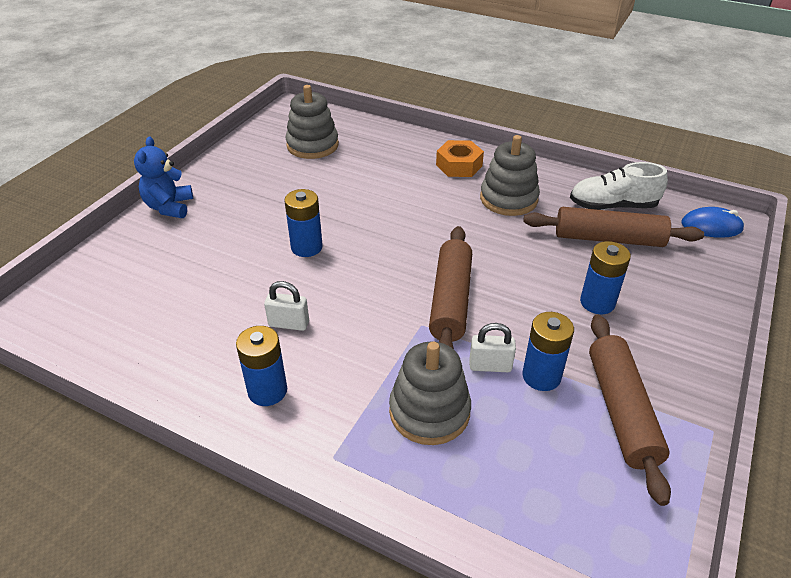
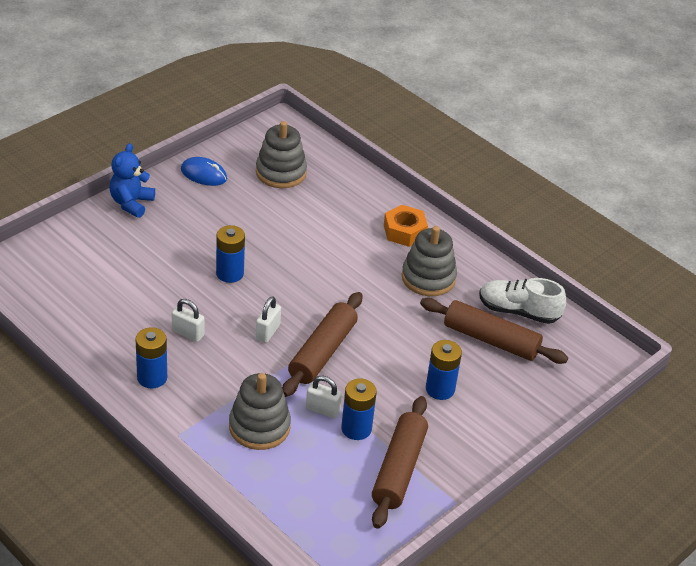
camera: 15 degrees right, 0 degrees up
(379, 296) = (267, 332): none -> white padlock
(711, 226) = (593, 356): blue mouse -> blue mouse (203, 174)

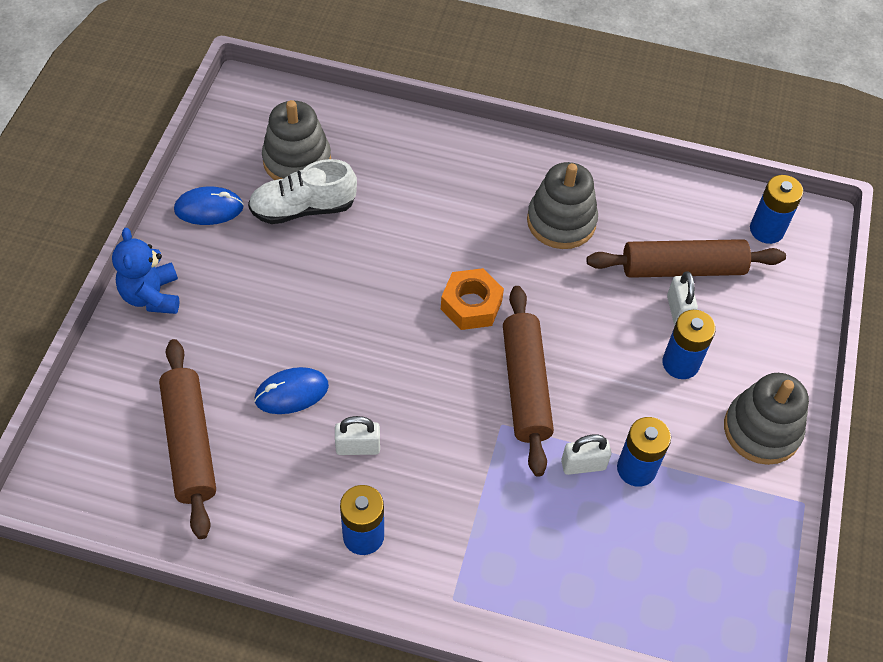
camera: 30 degrees left, 15 degrees up
(172, 288) = (291, 393): none -> blue mouse
(230, 273) = (343, 334): blue battery -> blue battery (766, 230)
(259, 427) = (534, 531): grey stacking toy -> grey stacking toy (761, 430)
(267, 332) = (446, 393): white padlock -> white padlock (678, 311)
(399, 469) = (718, 496): brown rolling pin -> brown rolling pin (190, 443)
(404, 231) = (491, 172): orange nut -> orange nut (471, 305)
(518, 311) = (682, 215): white shoe -> white shoe (303, 208)

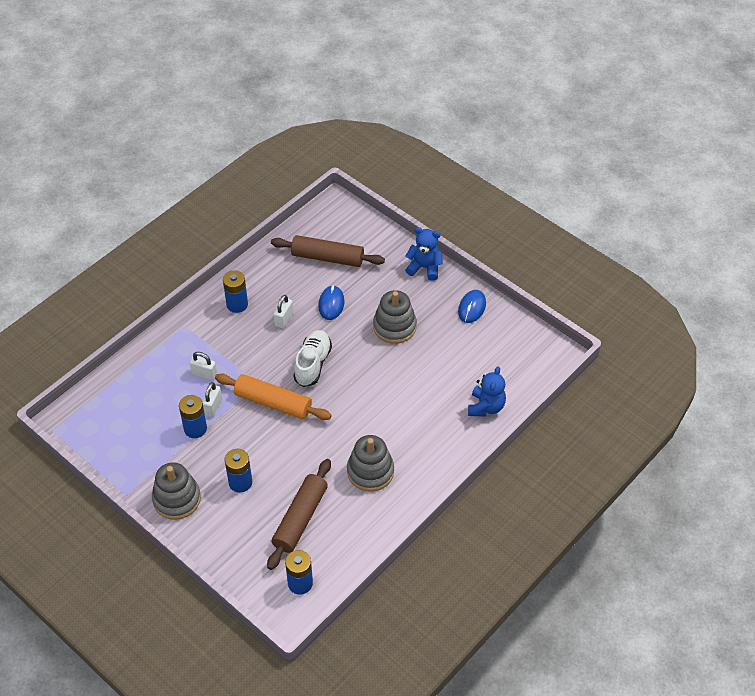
camera: 120 degrees right, 5 degrees down
(297, 160) = (487, 359): grey stacking toy -> grey stacking toy (394, 327)
(303, 208) = (449, 349): white shoe -> white shoe (312, 364)
(381, 137) = (486, 407): none -> blue teddy bear
(471, 305) = (338, 400): orange nut -> none
(525, 386) = (273, 403): brown rolling pin -> orange rolling pin
(678, 311) = (273, 500): white padlock -> white padlock (204, 374)

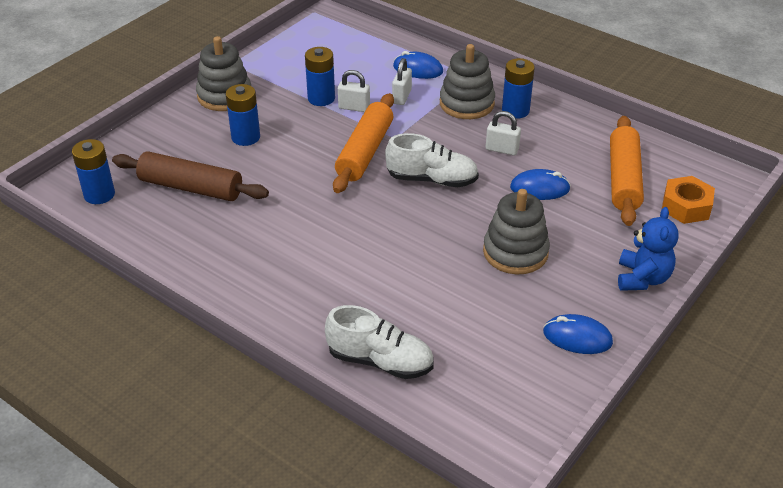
camera: 85 degrees right, 10 degrees down
(166, 360) = (418, 69): none -> blue mouse
(327, 258) = (623, 179): brown rolling pin -> orange rolling pin
(360, 232) = (686, 206): none -> orange nut
(370, 471) = (260, 243): grey stacking toy -> grey stacking toy (466, 103)
(486, 407) = (380, 361): blue teddy bear -> white shoe

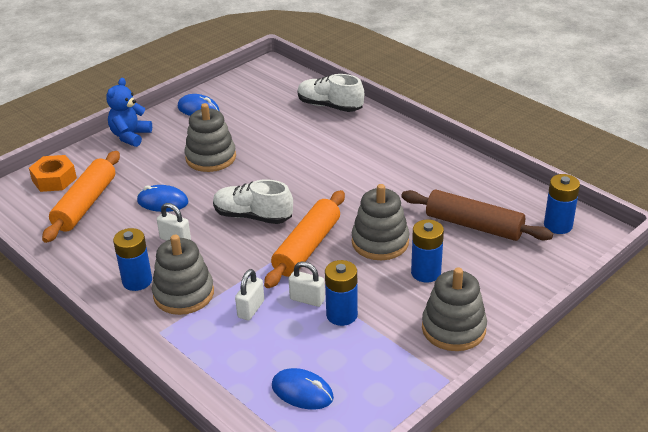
camera: 170 degrees left, 5 degrees down
(291, 162) = (380, 242): none -> grey stacking toy
(418, 69) = (218, 348): blue mouse -> blue mouse (302, 392)

